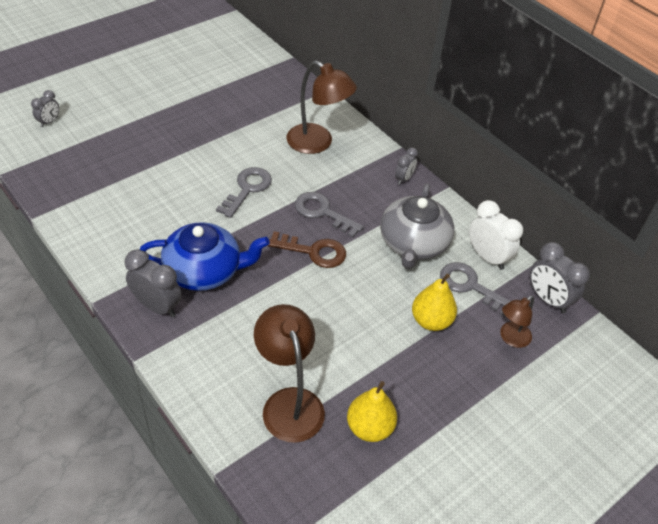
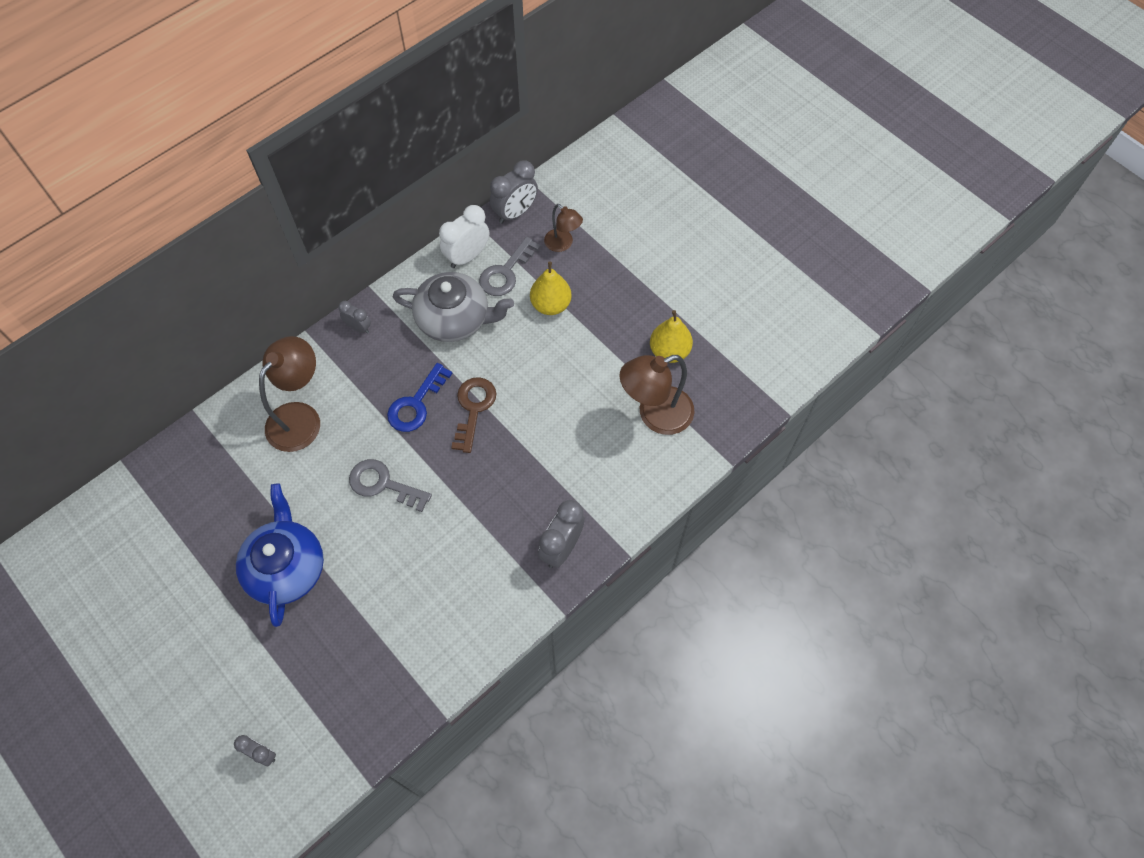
camera: 90 degrees left, 15 degrees up
(204, 271) = (510, 510): blue teapot -> blue teapot (286, 567)
(323, 213) = (416, 404): grey key -> blue key

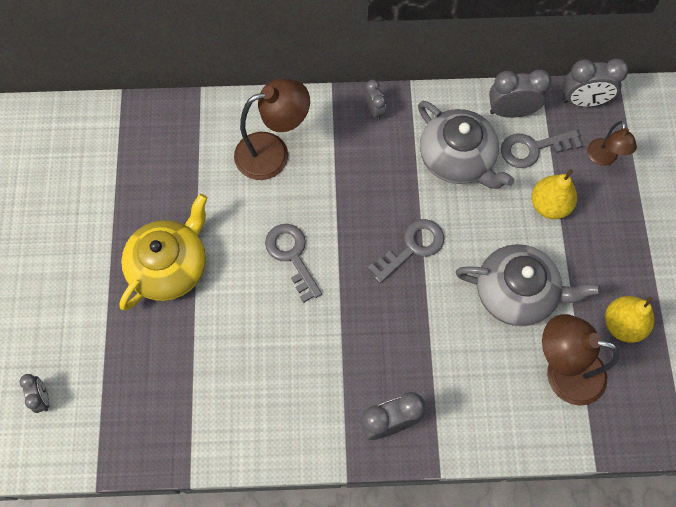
camera: 40 degrees right, 5 degrees up
(286, 567) = (170, 266): blue teapot -> yellow teapot
(416, 404) = (369, 208): blue key -> none
(467, 256) = (511, 111): white clock -> grey clock
(473, 409) = (412, 247): brown key -> grey key
(578, 384) = (516, 293): none -> grey teapot

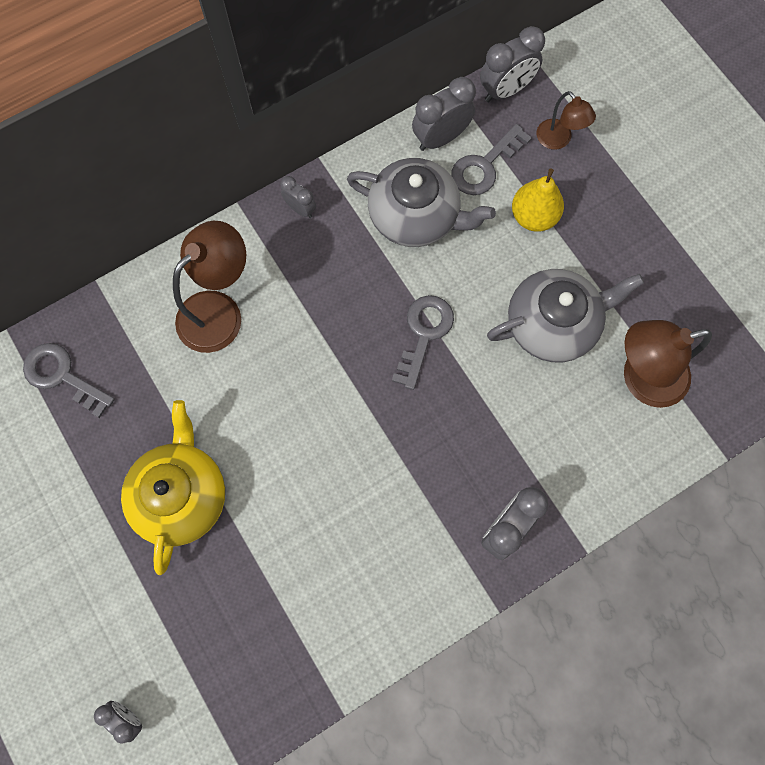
camera: 30 degrees left, 5 degrees up
(292, 256) = (306, 411): grey key -> grey key (62, 376)
(622, 324) = (670, 300): yellow pear -> none

